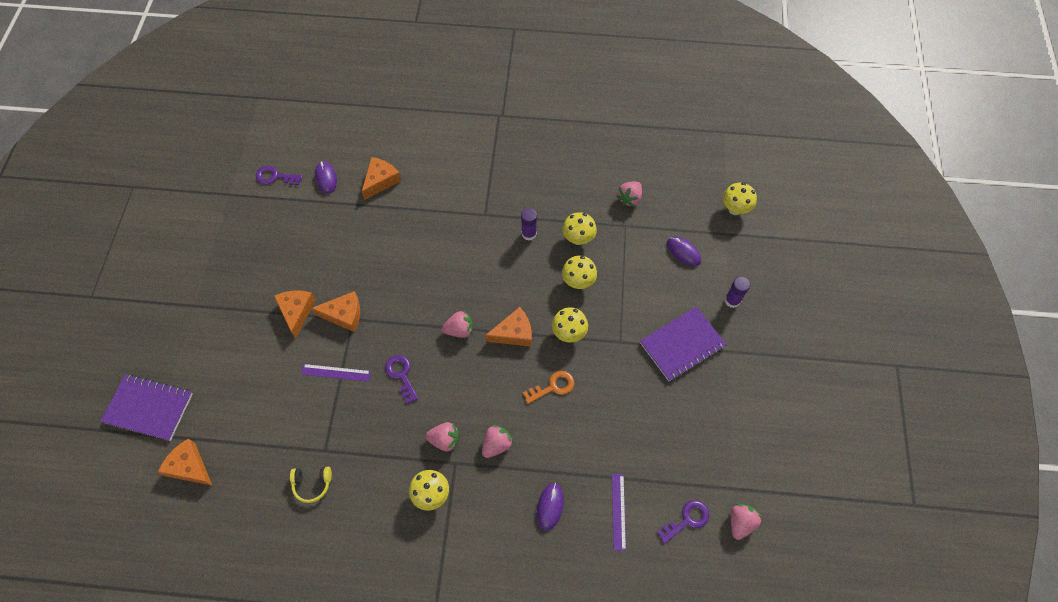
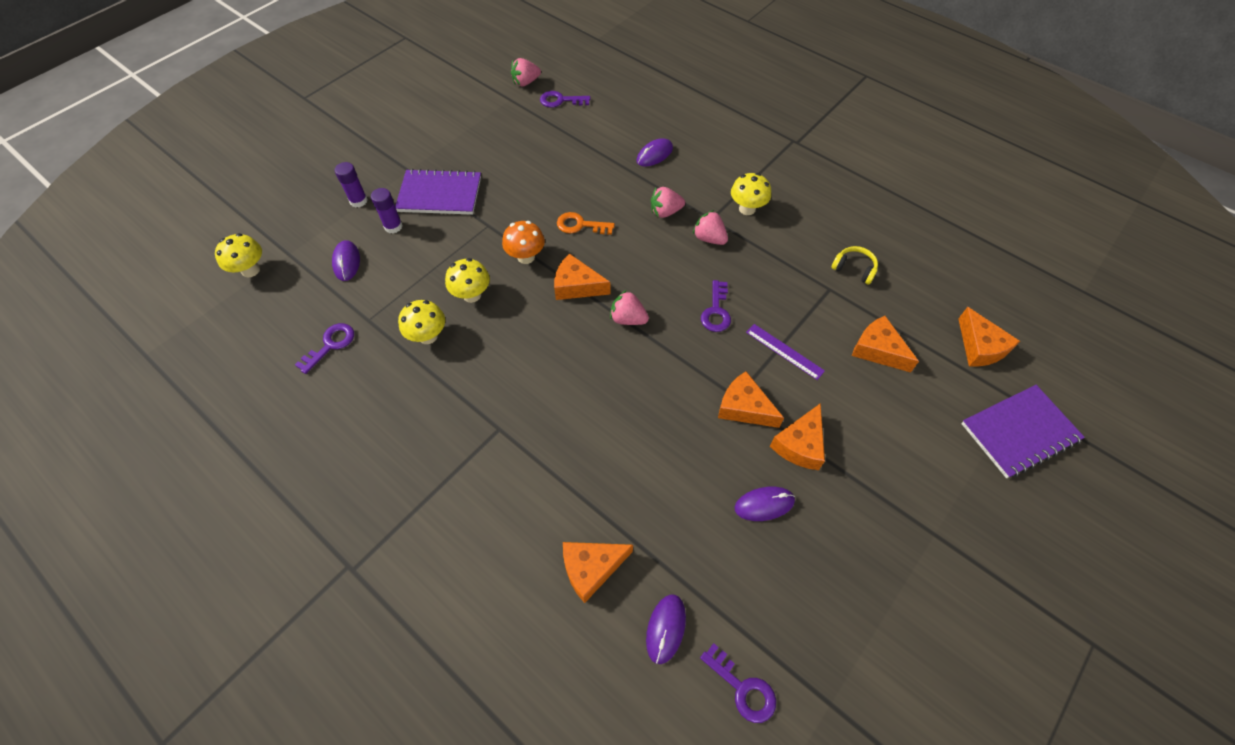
camera: 145 degrees left, 5 degrees down
(149, 408) = (1019, 432): purple notebook -> purple notebook turned 75 degrees counterclockwise
(268, 415) = (878, 350): none -> orange cheese
(303, 264) = (764, 504): none -> purple mouse
(529, 234) = (472, 373): purple glue stick -> purple glue stick (393, 226)
(569, 333) = (526, 257): yellow mushroom -> orange mushroom
(618, 511) = (605, 127): purple ruler -> none
(629, 198) = (331, 345): pink strawberry -> purple key

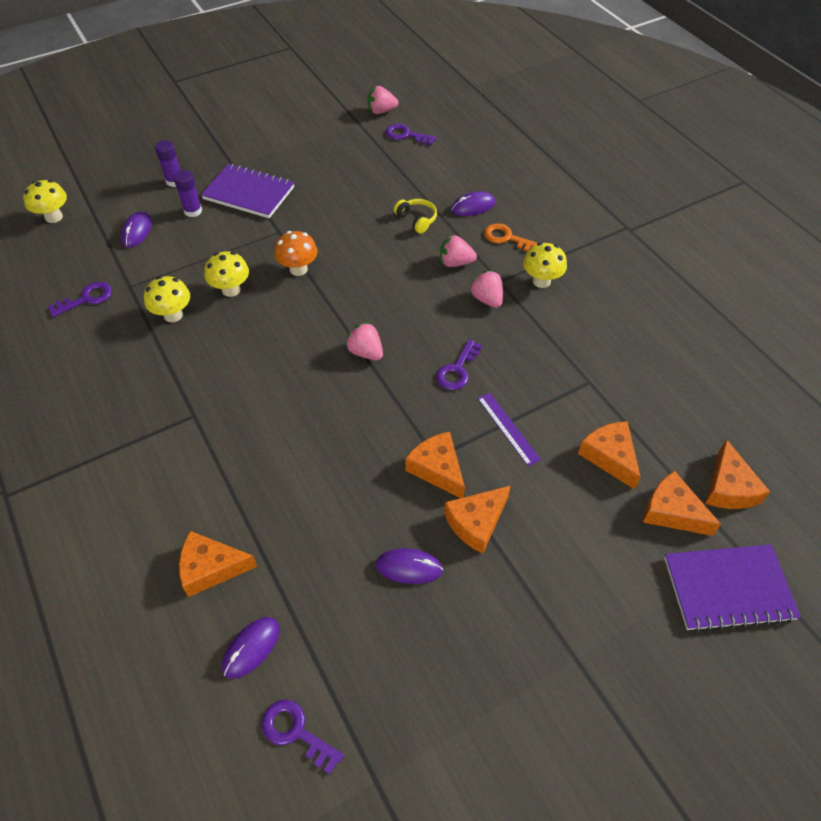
camera: 20 degrees right, 5 degrees down
(577, 286) = (332, 308): orange cheese -> orange cheese (672, 512)
(580, 225) = (365, 254): orange key -> orange key (507, 238)
(743, 688) = (296, 732): purple key -> purple key turned 150 degrees clockwise
(854, 269) = (626, 369): yellow headphones -> yellow headphones (417, 220)

